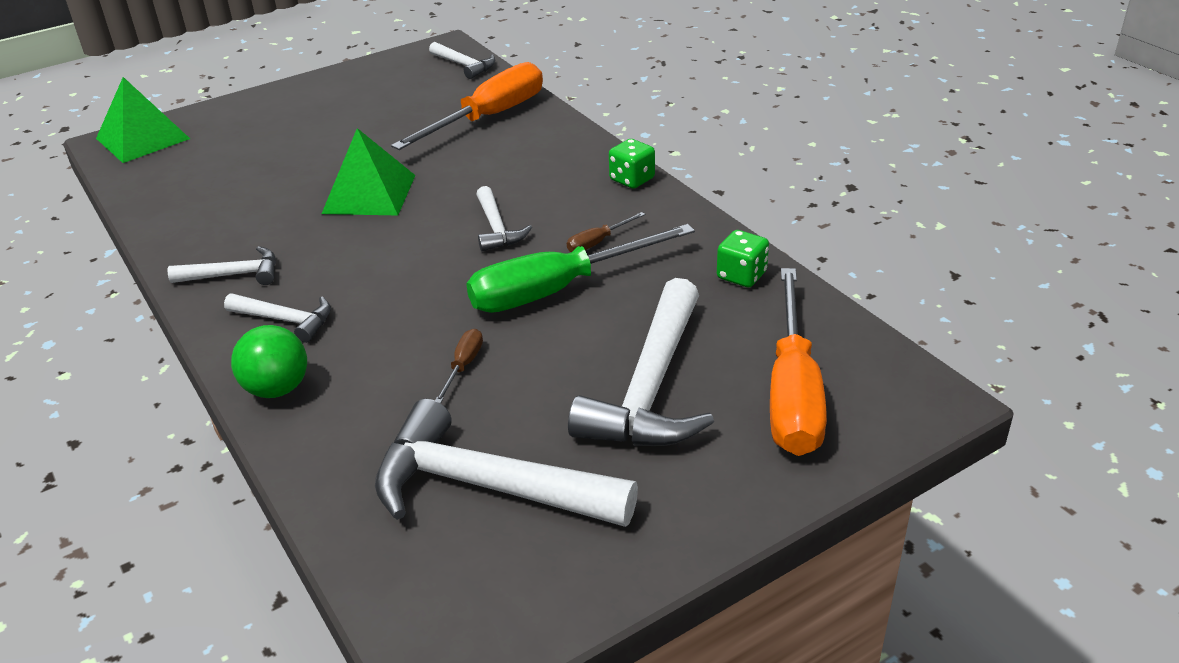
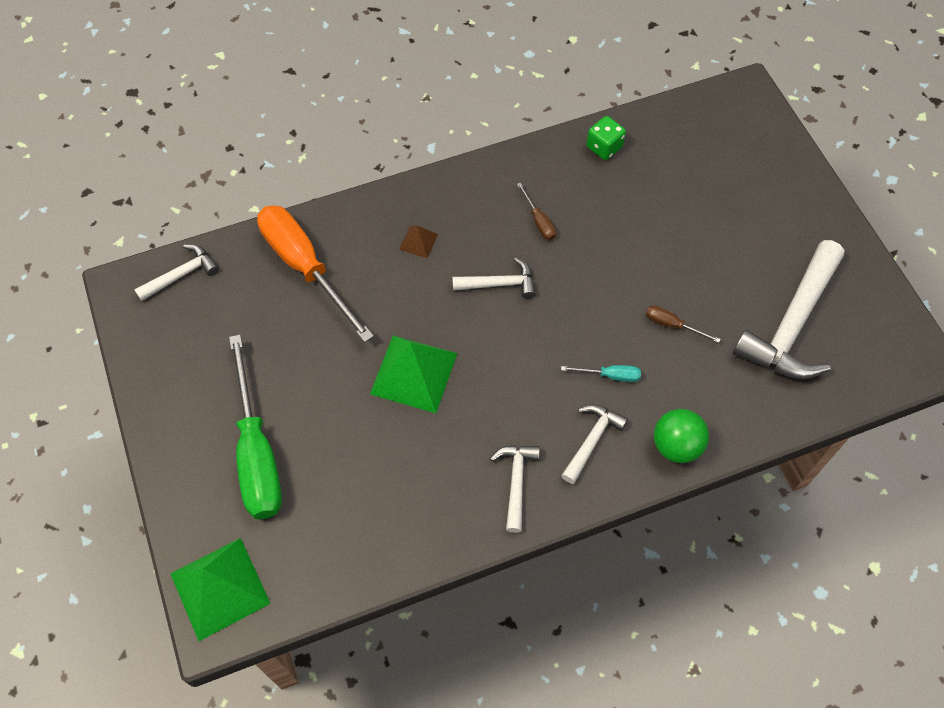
camera: 80 degrees left, 25 degrees up
(378, 323) = (610, 375): none -> turquoise screwdriver
(540, 171) = (418, 241): none -> brown pyramid
(557, 289) = (594, 256): green screwdriver -> green screwdriver (257, 452)
(632, 179) = (454, 182): green dice -> none
(650, 388) = (715, 223): white hammer -> none
(792, 392) = (730, 154): orange screwdriver -> none

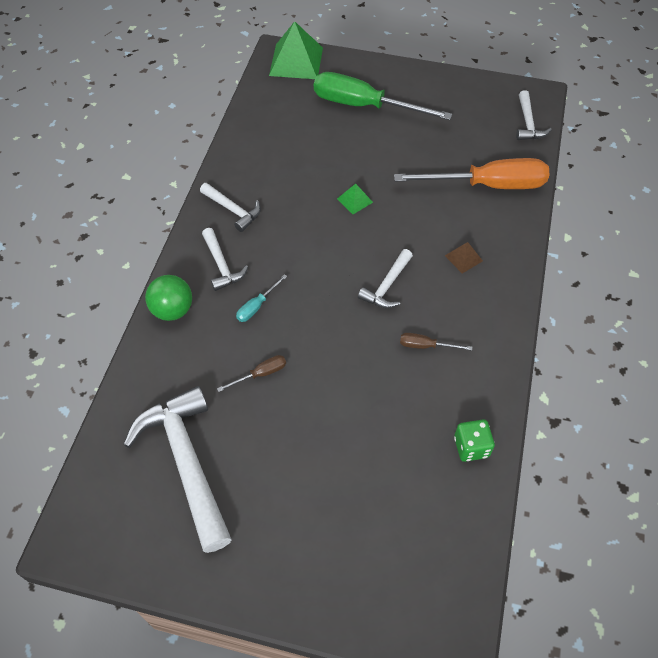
camera: 125 degrees right, 5 degrees down
(414, 373) = (354, 200): green pyramid -> green pyramid, size x0.47

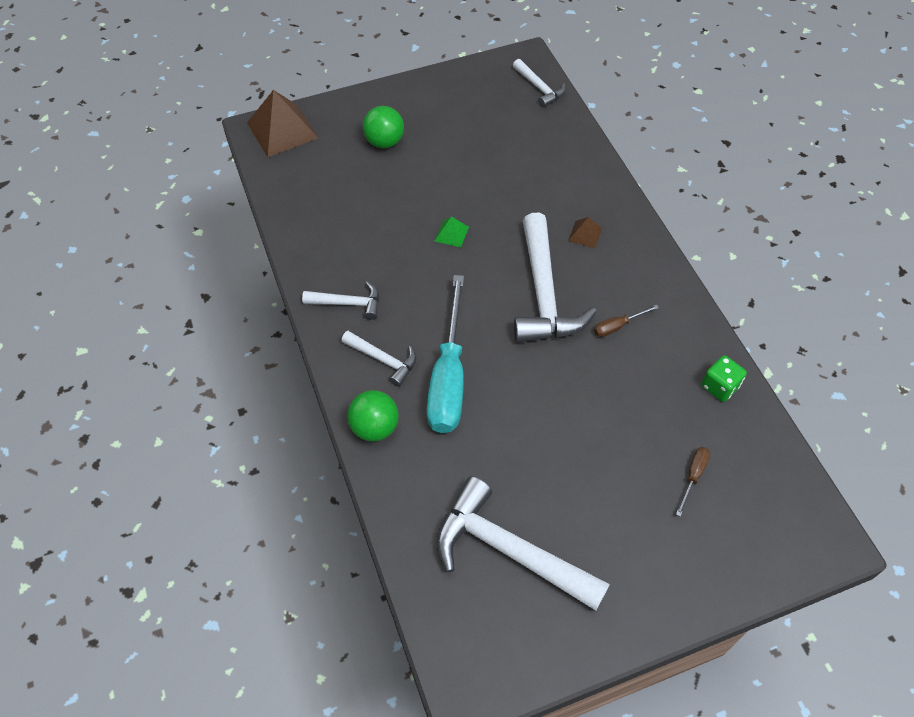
camera: 35 degrees left, 0 degrees up
(257, 306) = (448, 377): turquoise screwdriver -> turquoise screwdriver, size x2.43
(260, 374) = (504, 434): brown screwdriver -> brown screwdriver (693, 476)
(296, 61) = (282, 130): green pyramid -> brown pyramid
(364, 106) = (384, 142): green screwdriver -> green ball
(387, 286) = (544, 294): white hammer -> white hammer, size x1.95
(488, 185) = (552, 160): orange screwdriver -> none

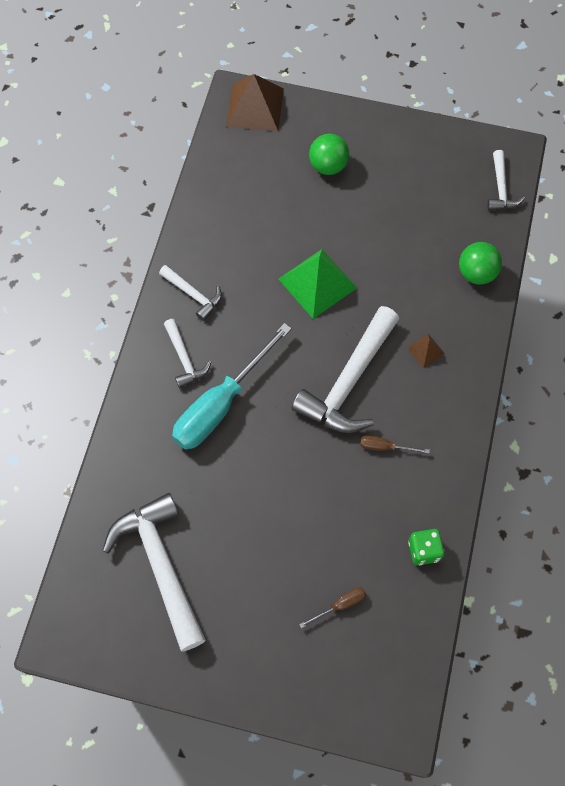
camera: 35 degrees right, 10 degrees up
(375, 427) = (139, 408): green ball -> green ball (476, 273)
(451, 234) = (317, 283): green pyramid -> green pyramid, size x2.13

